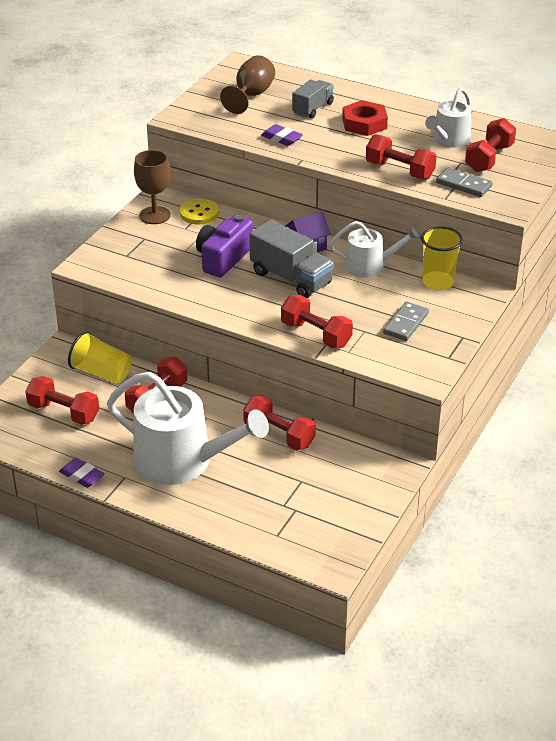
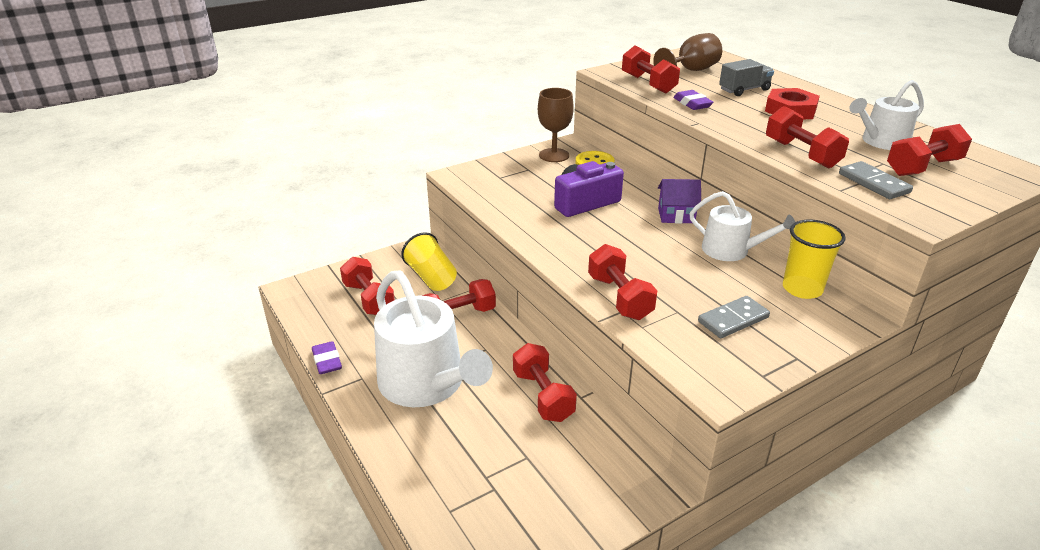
camera: 30 degrees right, 5 degrees down
(226, 124) = (648, 84): none -> red dumbbell
(291, 278) = (636, 237): grey truck -> none

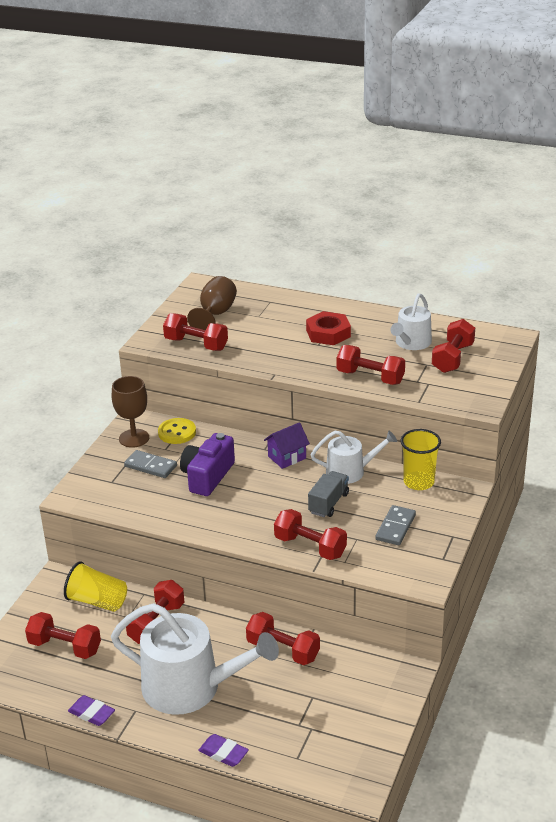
camera: 35 degrees left, 0 degrees up
(692, 104) = (251, 354): purple eraser -> purple eraser (223, 753)
(744, 90) = (276, 322): grey truck -> grey truck (328, 503)
(874, 183) = (434, 386): grey domino -> grey domino (150, 466)

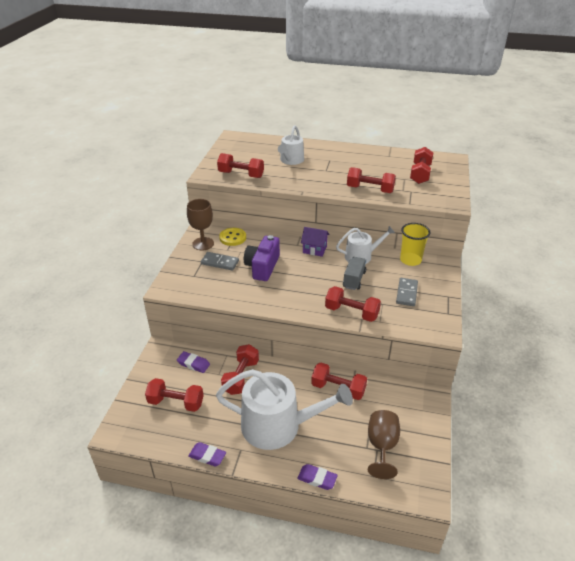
camera: 10 degrees left, 5 degrees up
(97, 601) = (193, 364): yellow cup -> purple eraser
(215, 314) = (249, 155): brown goblet -> brown goblet (382, 446)
(287, 457) = (314, 249): purple house -> purple house turned 60 degrees clockwise
(328, 333) = (330, 163): red nut -> none
(411, 343) = (388, 166): white watering can -> white watering can (291, 160)

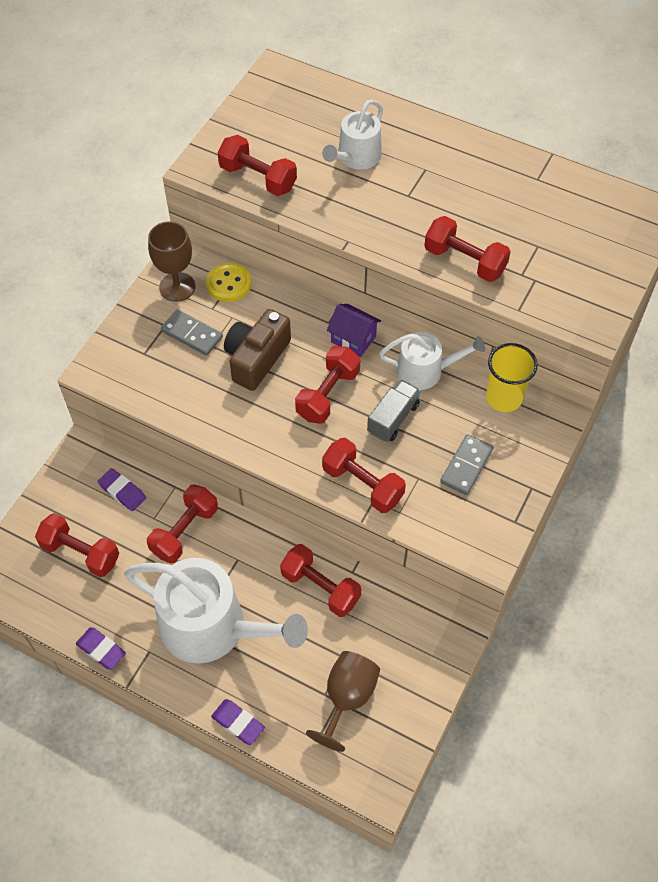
camera: 15 degrees right, 20 degrees up
(262, 267) = (256, 358): purple camera -> brown camera
(420, 174) = (572, 239): red dumbbell -> red dumbbell (328, 394)

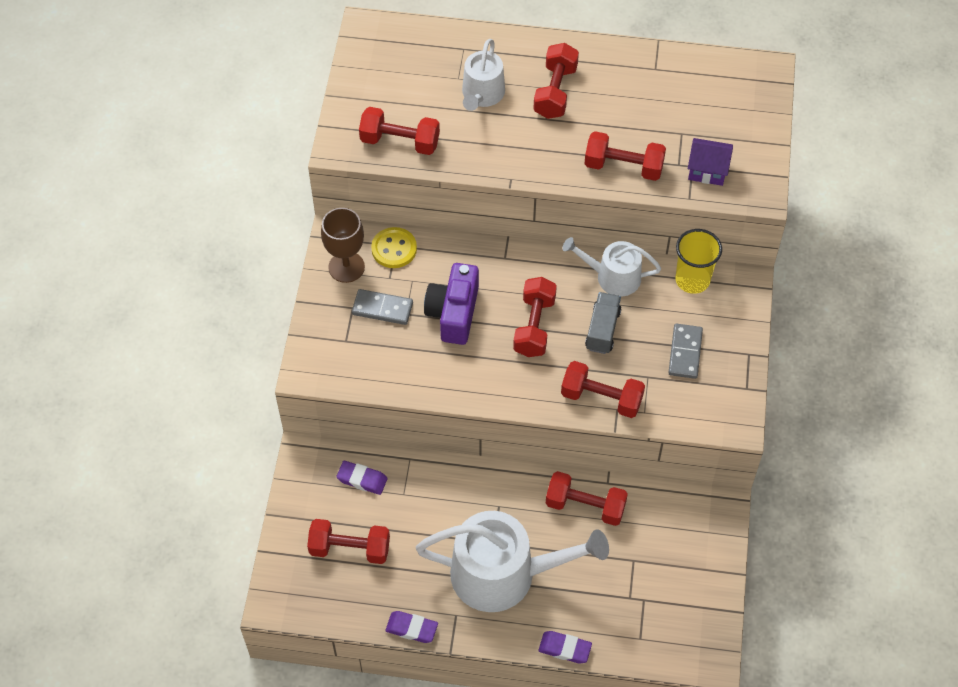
camera: 20 degrees left, 0 degrees up
(184, 531) = (438, 497): red dumbbell -> red dumbbell (555, 92)
(256, 358) = (453, 313): brown camera -> purple camera
(347, 698) = (650, 594): brown goblet -> none
(353, 339) = (534, 267): purple house -> purple house (707, 170)
(425, 371) = (612, 277): white watering can -> white watering can turned 150 degrees counterclockwise

